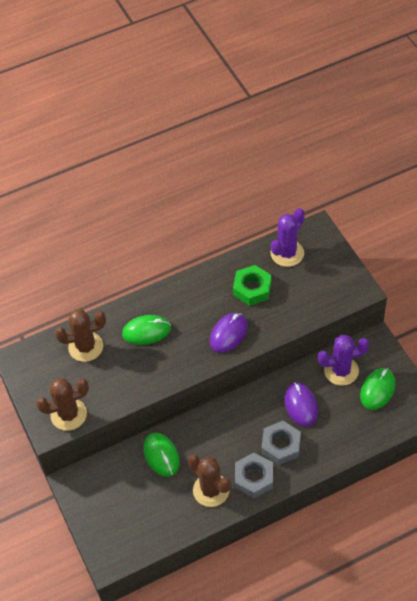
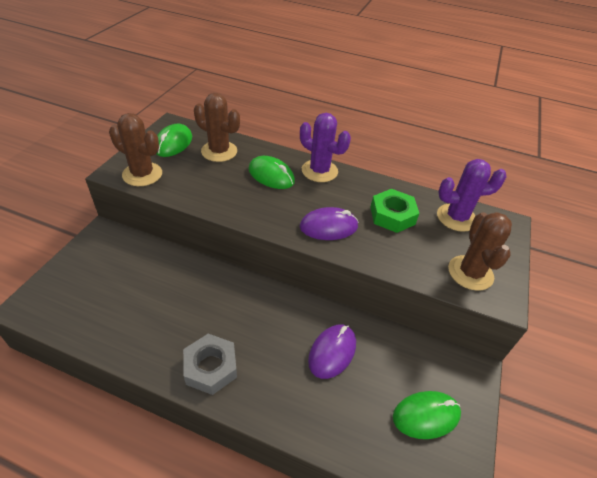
camera: 40 degrees right, 10 degrees down
(161, 455) = (176, 275): green mouse -> green mouse (173, 143)
(211, 490) = (167, 338): brown cactus -> brown cactus (470, 273)
(281, 445) = (270, 366): grey nut -> none
(341, 371) = (407, 361): purple cactus -> purple cactus (319, 171)

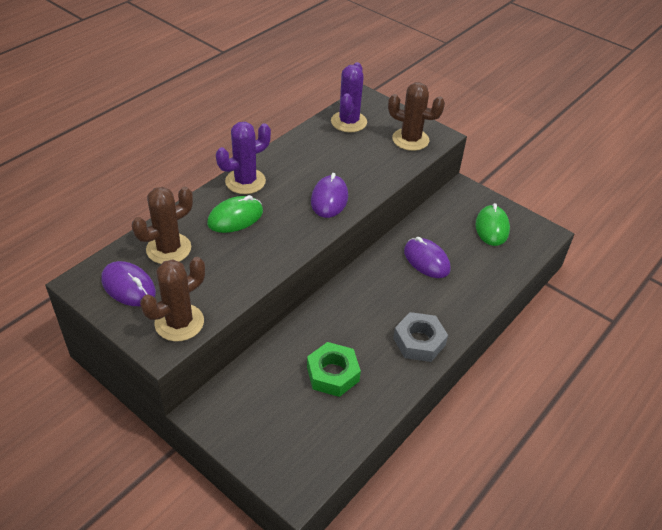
camera: 70 degrees left, 0 degrees up
(173, 143) = (128, 286): green mouse -> purple mouse
(392, 215) = (331, 156): green nut -> green nut (332, 374)

